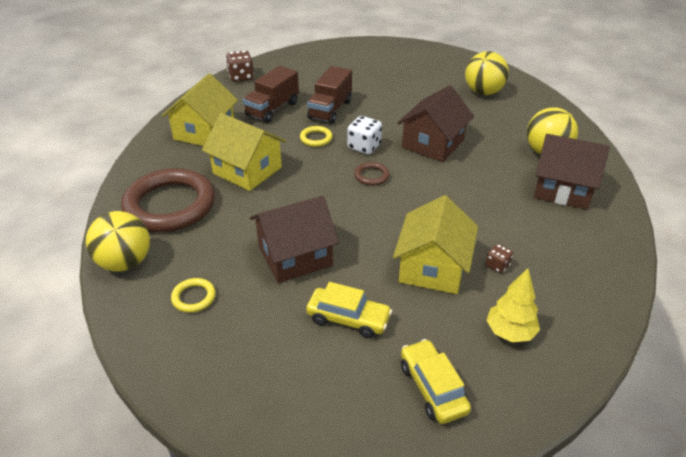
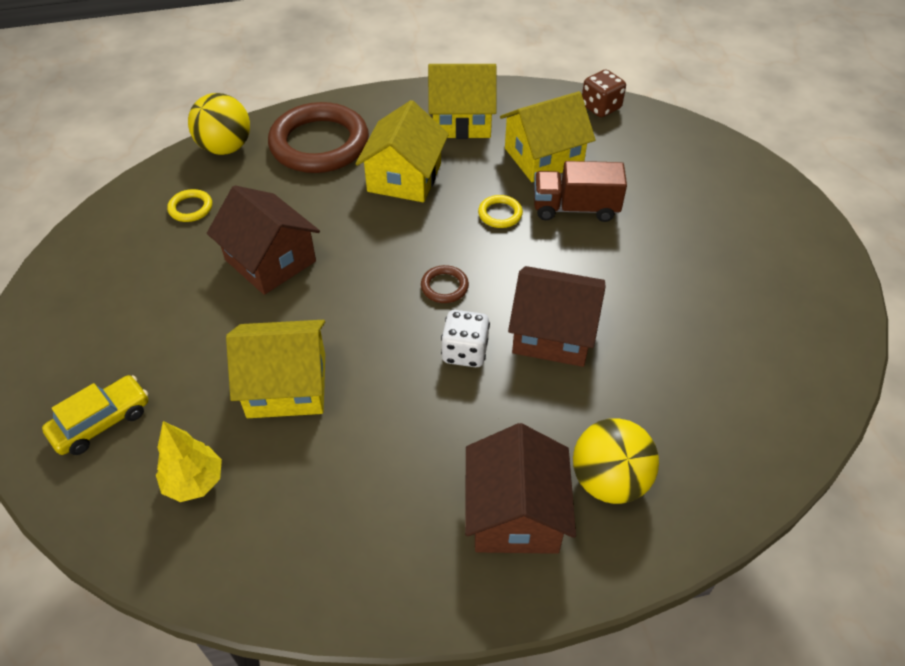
camera: 70 degrees right, 10 degrees up
(272, 109) = (543, 157): brown truck -> yellow house
(348, 319) = (186, 329): yellow car -> none
(364, 147) = (506, 263): white dice -> white dice (465, 352)
(483, 92) = (745, 368): yellow ball -> none
(497, 265) = (310, 452): brown dice -> none

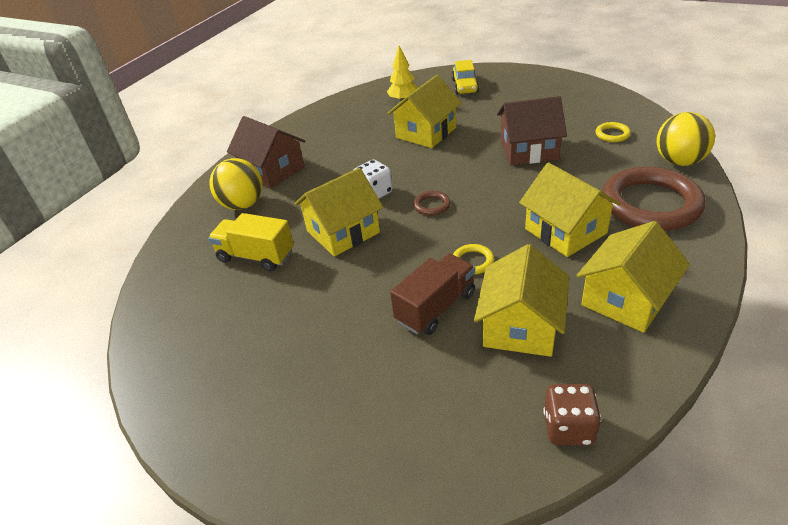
camera: 135 degrees right, 10 degrees down
(553, 333) = (343, 232): brown house -> yellow house
(661, 382) = (256, 256): none -> yellow truck

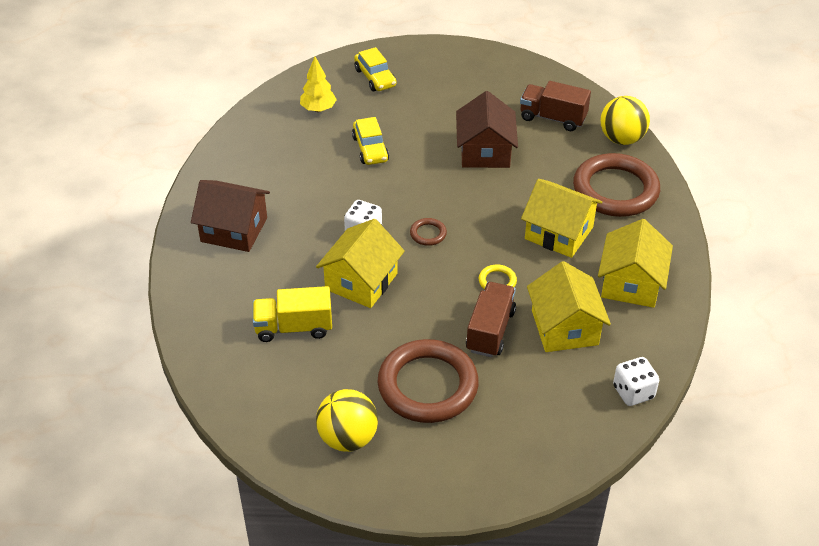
camera: 30 degrees left, 5 degrees up
(243, 205) = (233, 277): yellow ball -> yellow ball (348, 438)
(335, 345) = (428, 385): none -> brown ring
(426, 132) = (370, 149): yellow house -> yellow car
(529, 150) = (485, 151): brown house -> brown house turned 60 degrees counterclockwise
(568, 428) = (633, 392): brown dice -> white dice
(612, 134) = (553, 118): yellow ring -> brown truck

